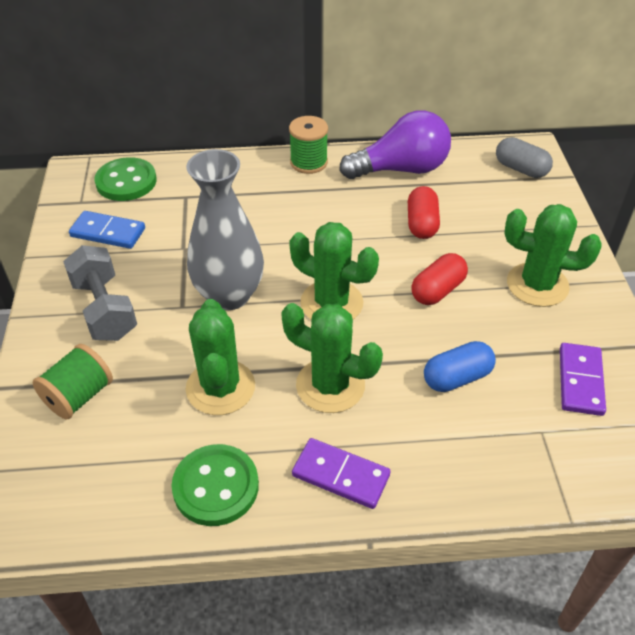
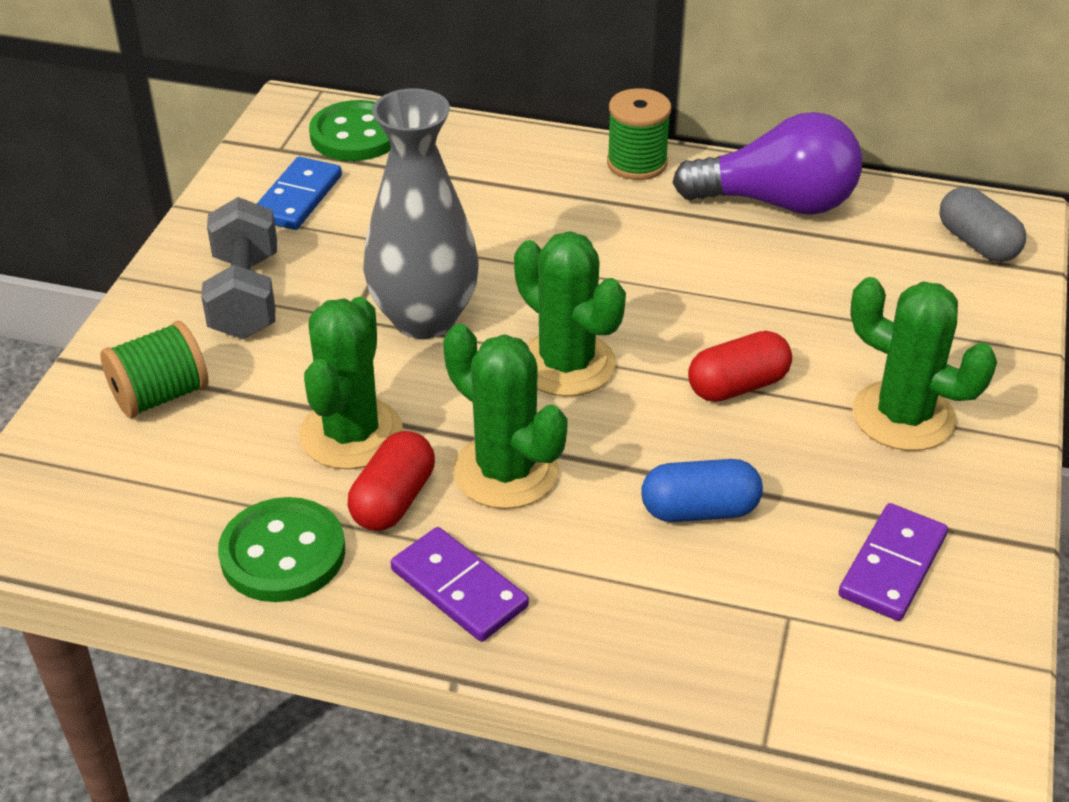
camera: 20 degrees right, 5 degrees down
(108, 232) = (297, 197): blue domino -> blue domino turned 75 degrees clockwise
(421, 224) = (765, 288): red capsule -> red capsule (393, 500)

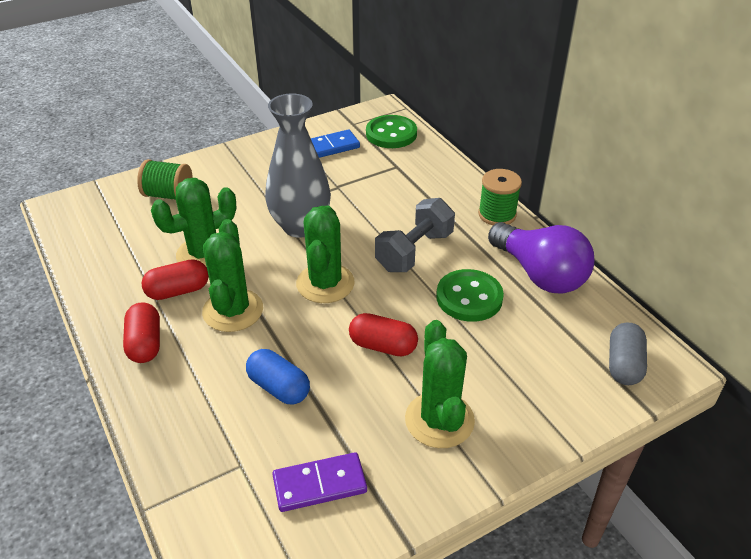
camera: 45 degrees right, 0 degrees up
(245, 296) = (252, 175): grey dumbbell -> grey dumbbell (414, 251)
(283, 553) = (114, 282): green button -> green button (469, 297)
(459, 588) = (145, 343): purple domino -> red capsule

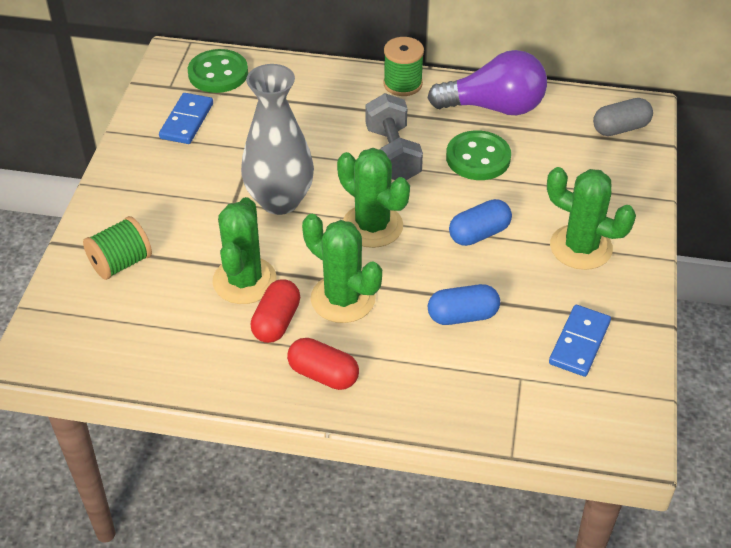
camera: 50 degrees left, 5 degrees up
(319, 484) = (579, 343): purple domino -> blue domino
(383, 346) = (479, 234): red capsule -> blue capsule
(623, 364) = (620, 128): grey capsule -> grey capsule turned 75 degrees counterclockwise

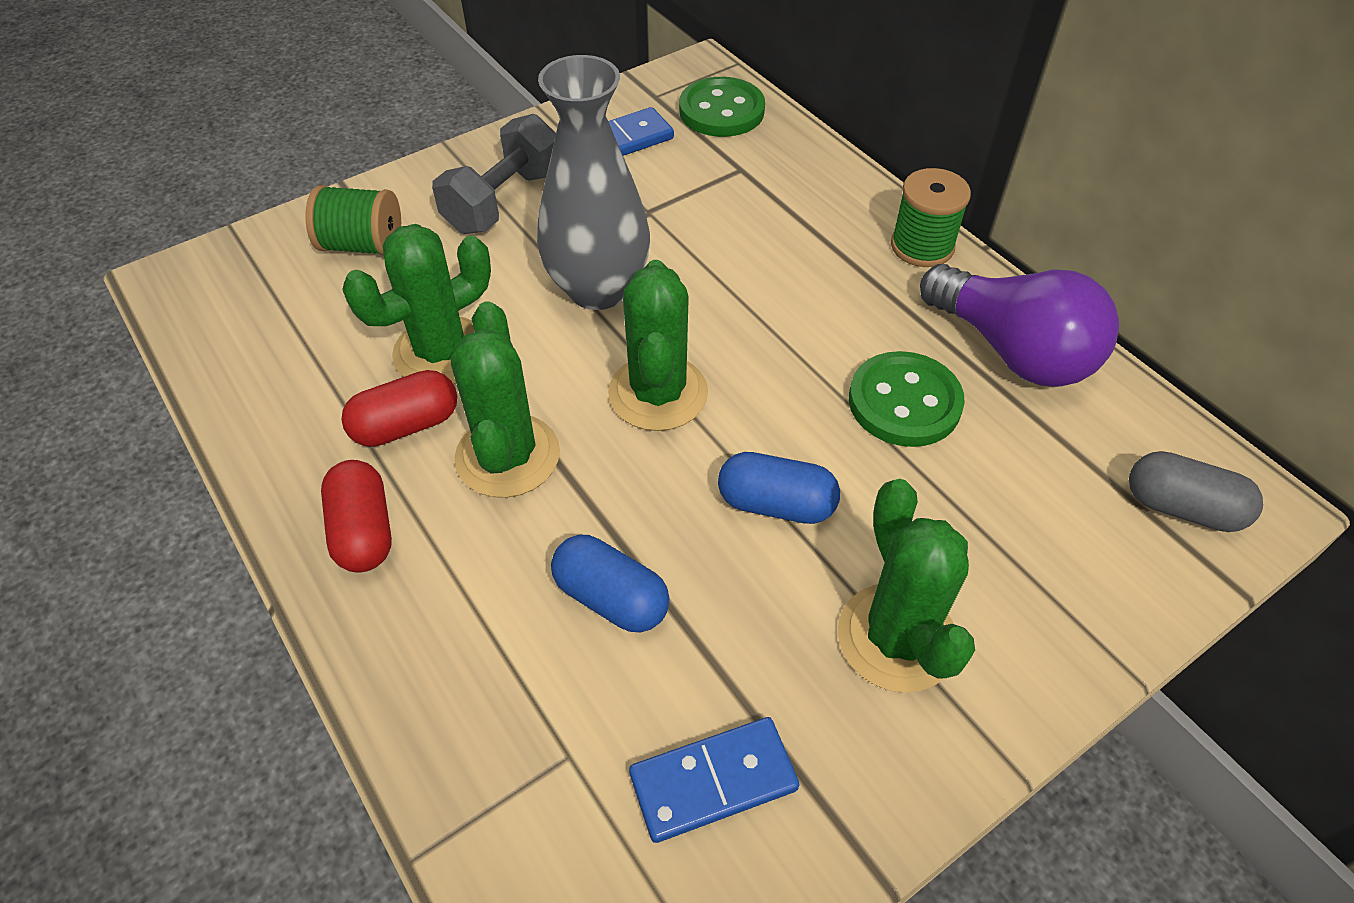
camera: 45 degrees right, 5 degrees up
(392, 154) = (797, 323): grey dumbbell -> grey dumbbell (504, 201)

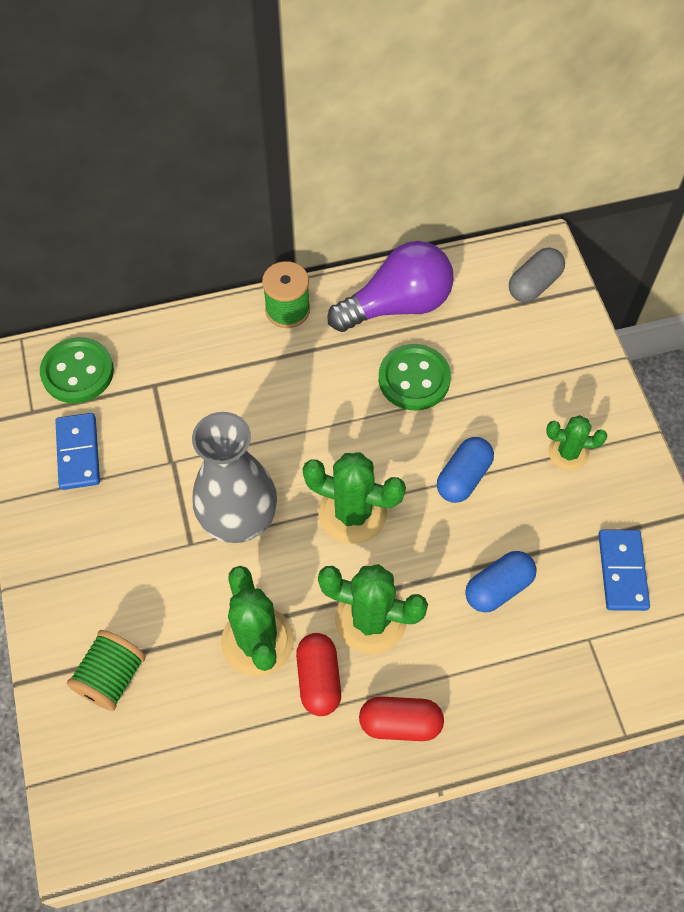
camera: 70 degrees left, 10 degrees up
(504, 201) = (109, 559): grey dumbbell -> none
(896, 638) = (568, 453): green cactus -> green cactus, size x0.60

